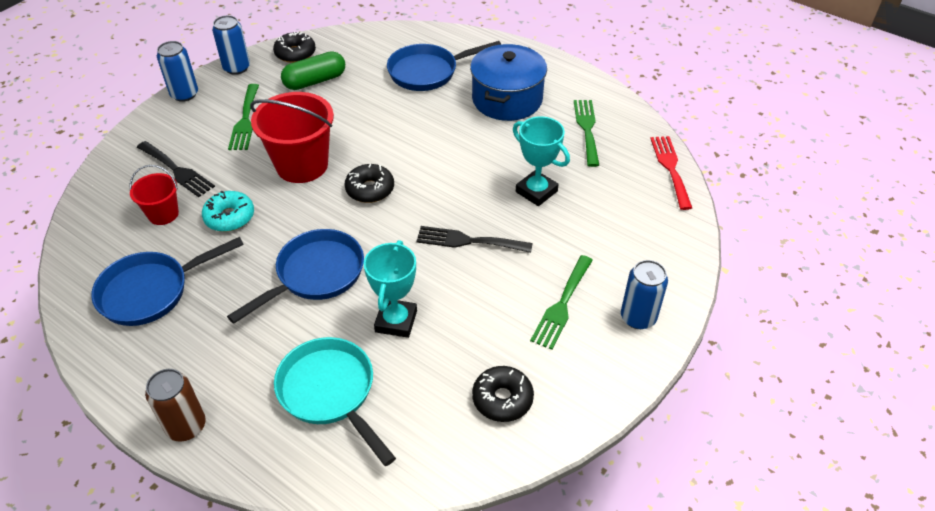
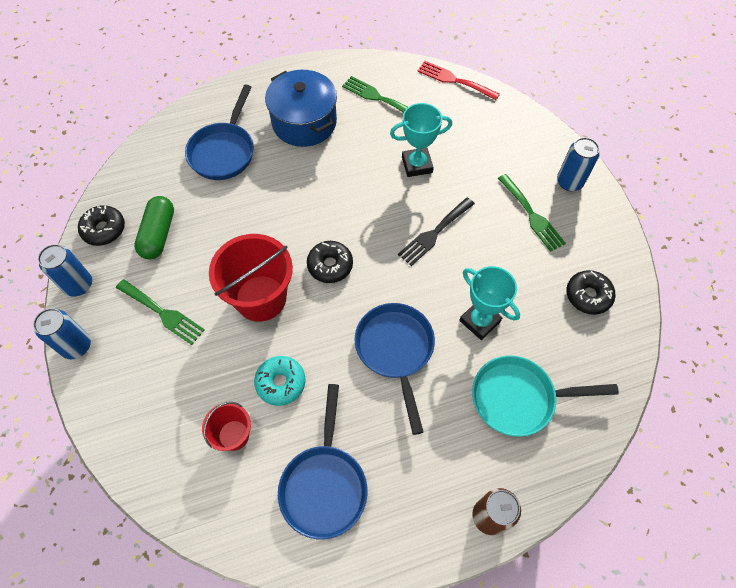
camera: 55 degrees left, 15 degrees up
(177, 171) = (184, 399): black fork -> none

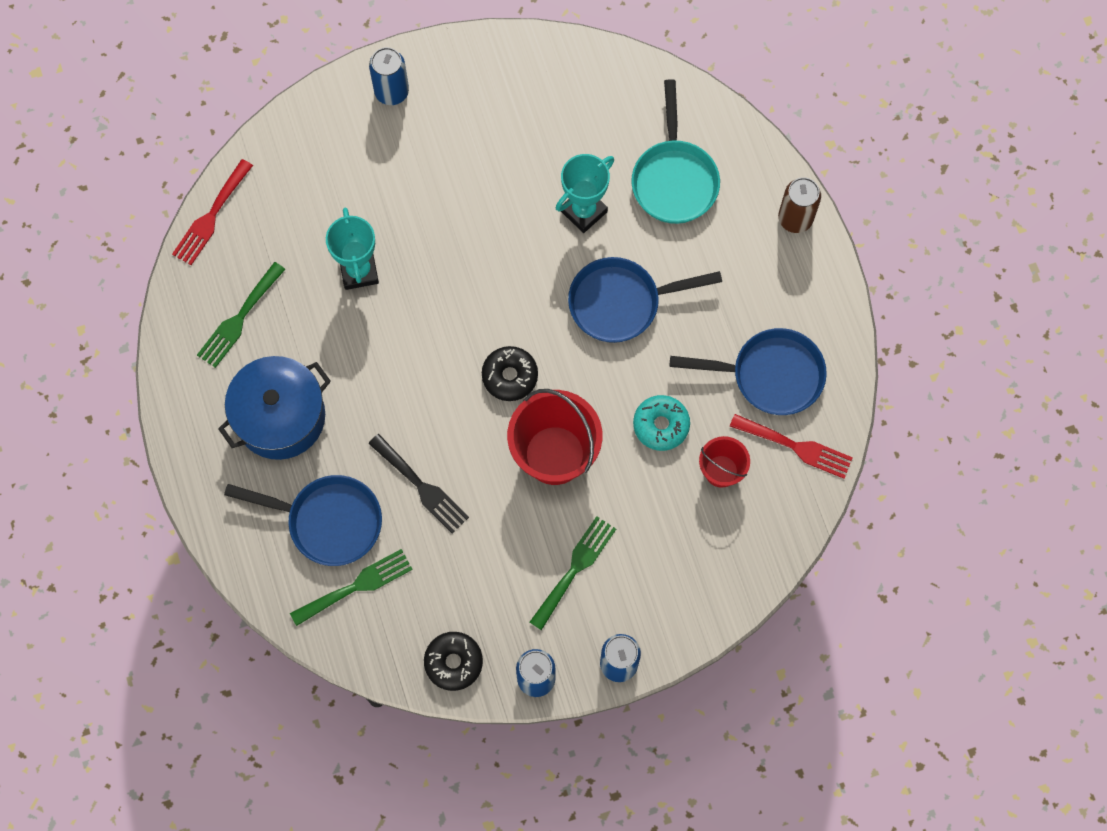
camera: 90 degrees left, 10 degrees up
(158, 234) = (462, 590): green capsule -> none
(250, 508) = (796, 447): none -> red fork
(434, 233) = (465, 254): black fork -> black fork (421, 487)
(532, 215) = (441, 140): green fork -> green fork (357, 586)
(588, 295) = (551, 93): black donut -> none

